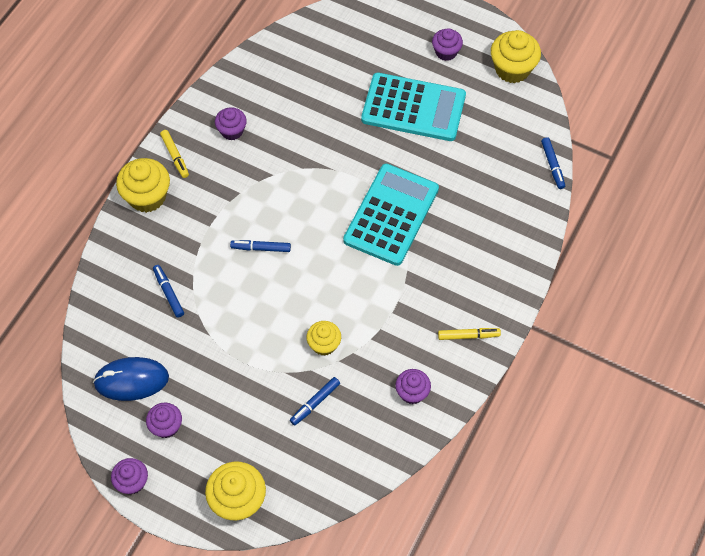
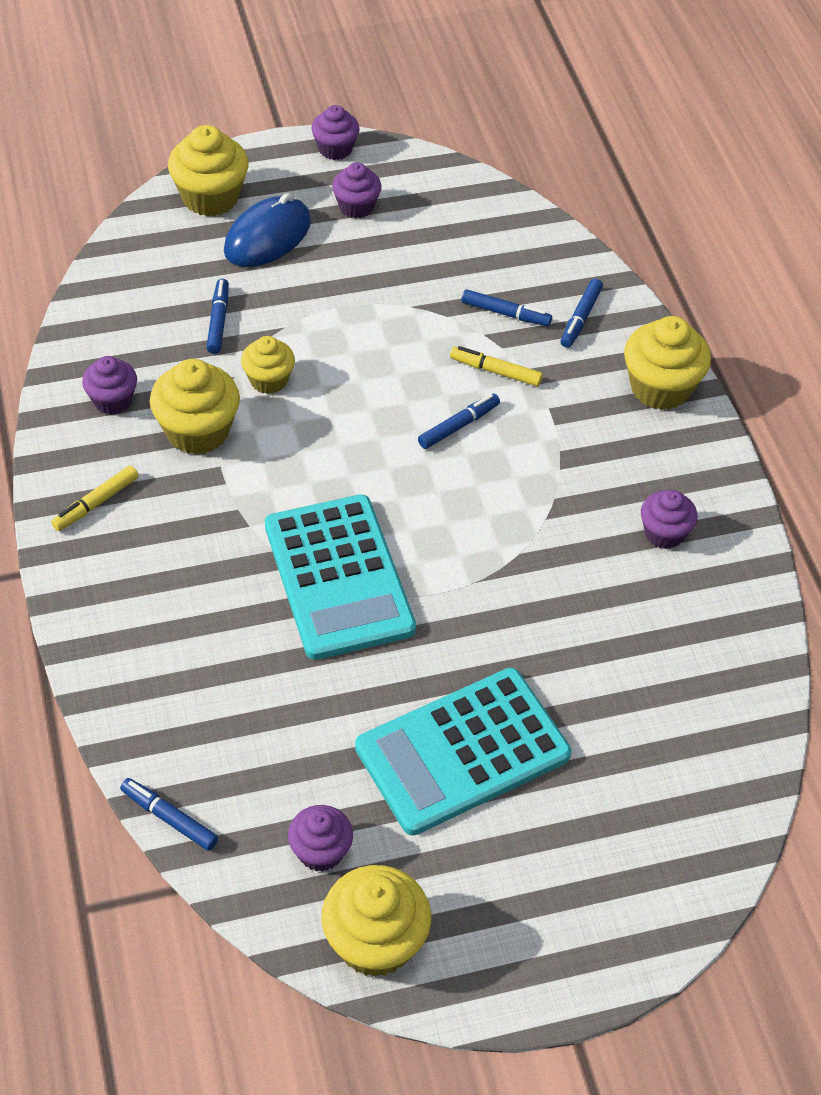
camera: 135 degrees right, 10 degrees down
(131, 380) = (441, 218): blue mouse -> blue mouse (267, 237)
(136, 261) = (580, 318): none -> blue marker
(175, 156) = (691, 453): yellow marker -> yellow marker (495, 371)
(386, 340) = (197, 431): none -> yellow cupcake
(446, 52) = (508, 887): purple cupcake -> purple cupcake (320, 851)

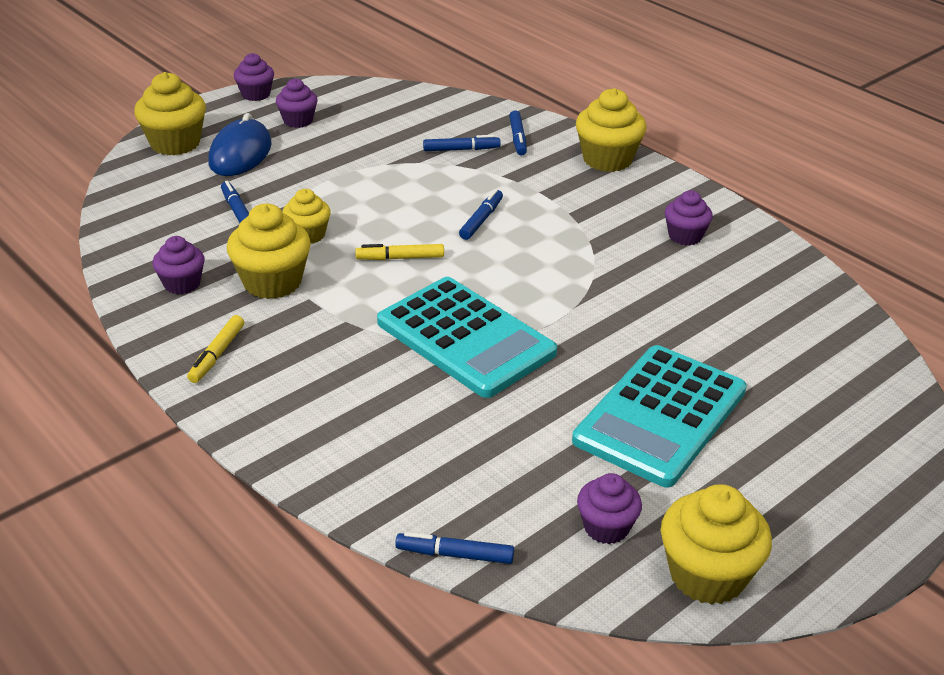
camera: 25 degrees left, 15 degrees down
(495, 371) = (482, 182): yellow marker -> yellow marker (400, 258)

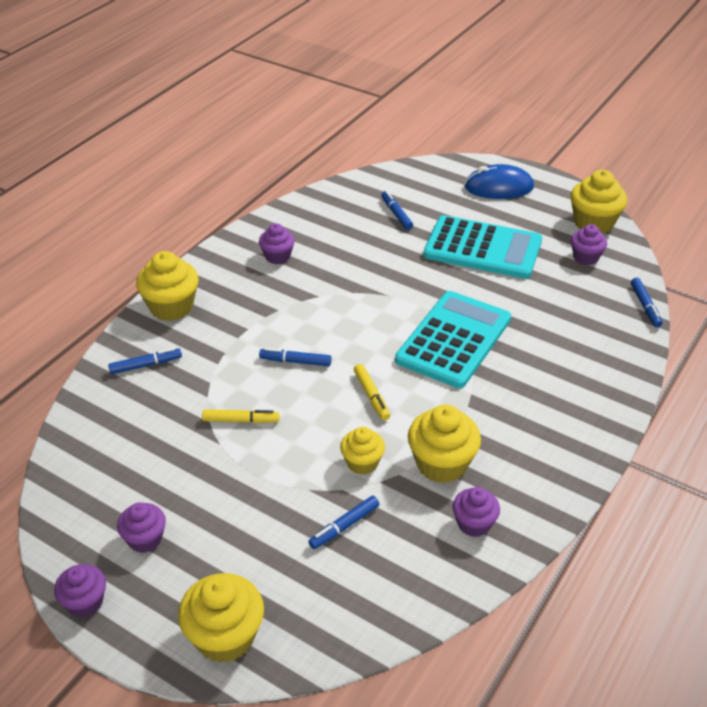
camera: 105 degrees left, 5 degrees up
(217, 355) = (548, 465): yellow marker -> yellow marker (241, 420)
(240, 154) = (232, 565): blue mouse -> blue mouse (498, 187)
(461, 149) = (177, 397): blue marker -> blue marker (396, 214)

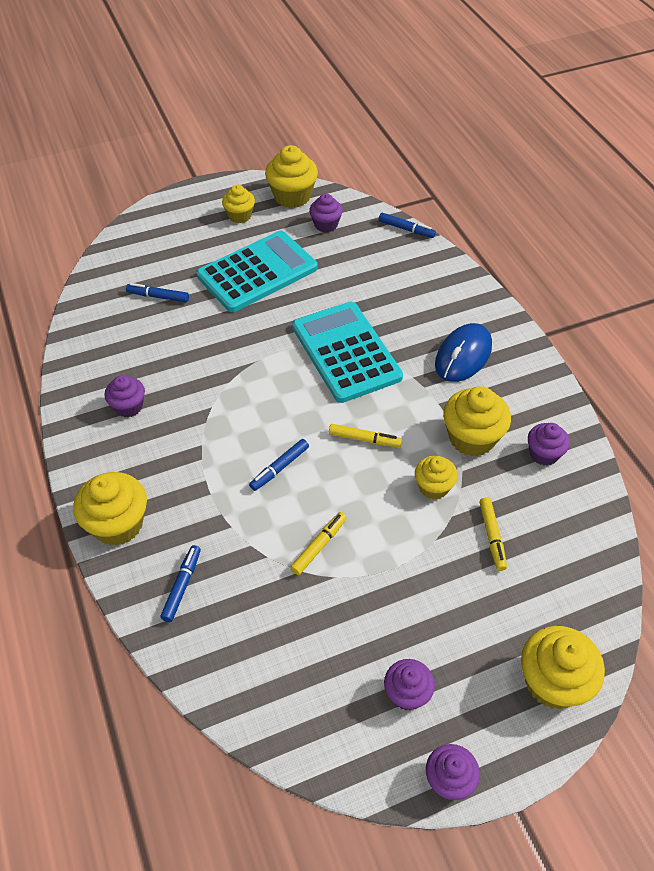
camera: 55 degrees left, 10 degrees up
(344, 526) = (492, 536): blue marker -> yellow marker
(498, 187) = (193, 218): blue mouse -> blue mouse (463, 356)
(533, 208) = (240, 215): none -> yellow cupcake

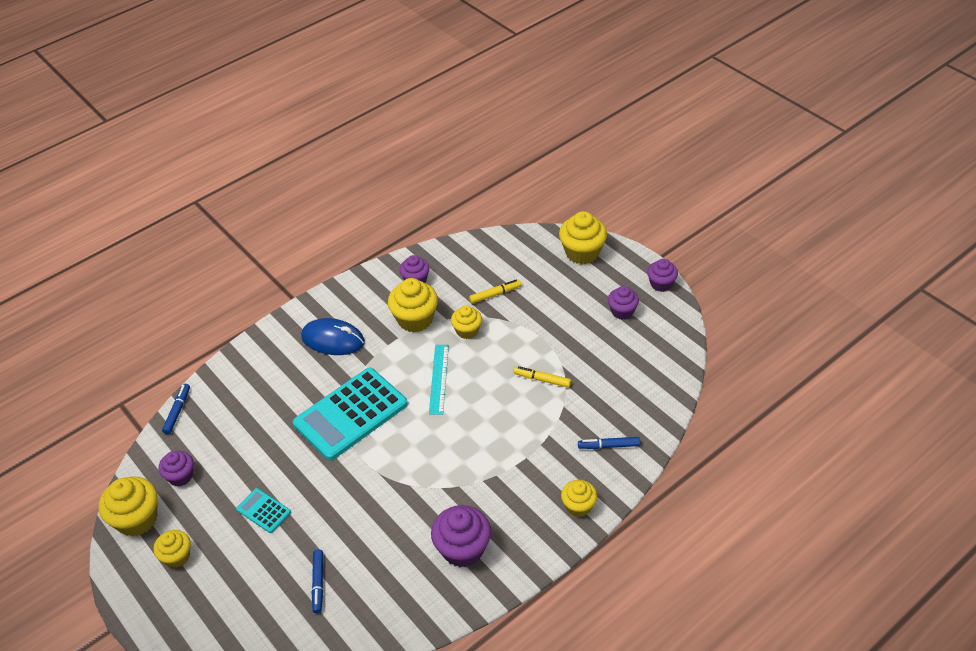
camera: 105 degrees left, 5 degrees down
(118, 524) = (578, 506): yellow cupcake -> yellow cupcake, size x0.62
(128, 406) = (463, 549): purple cupcake -> purple cupcake, size x1.61
(257, 272) = (263, 511): turquoise calculator -> turquoise calculator, size x0.45
(279, 468) = (485, 422): blue marker -> none
(364, 439) = (439, 379): yellow marker -> turquoise ruler

